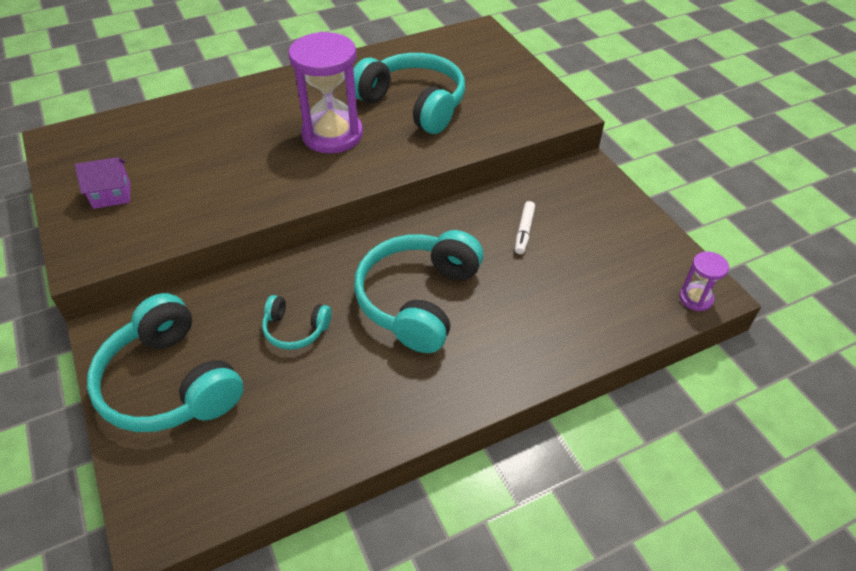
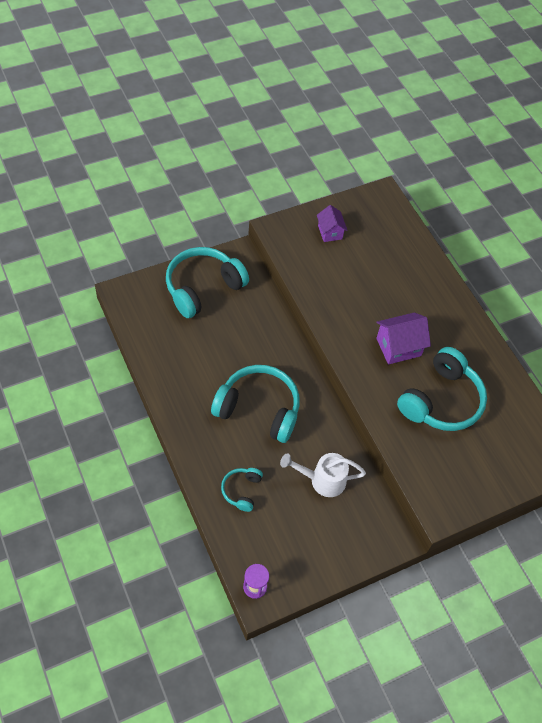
camera: 85 degrees right, 10 degrees up
(295, 329) = (237, 343): turquoise headphones -> turquoise headphones (241, 490)
(332, 135) = (398, 347): purple hourglass -> purple house
(524, 231) = (322, 480): white marker -> white watering can

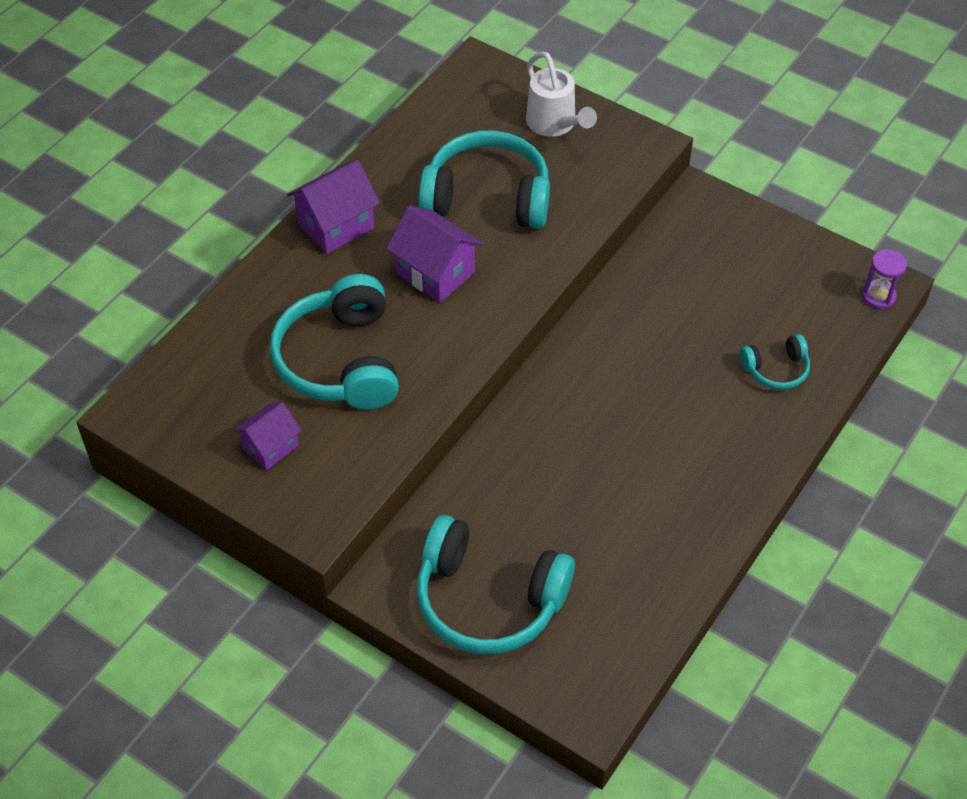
camera: 115 degrees left, 5 degrees down
(259, 409) = (643, 412): turquoise headphones -> turquoise headphones (340, 361)
(322, 480) = (686, 295): white watering can -> white watering can (554, 124)
(459, 321) = (336, 226): none -> purple house

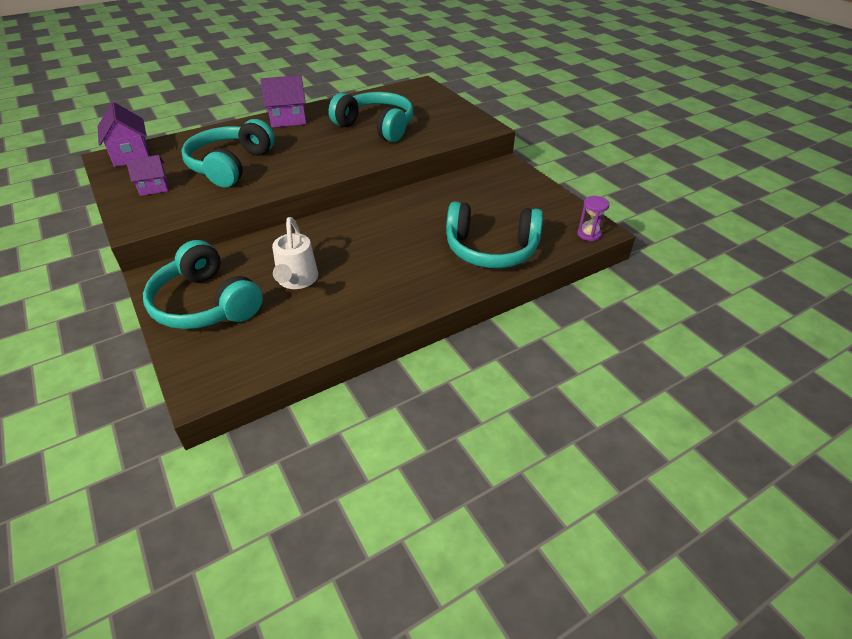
camera: 25 degrees right, 10 degrees down
(435, 273) = (318, 146): purple house -> purple house (131, 155)
(554, 124) = (440, 110): white watering can -> white watering can (297, 280)
(776, 370) = (491, 249): turquoise headphones -> turquoise headphones, size x2.04

